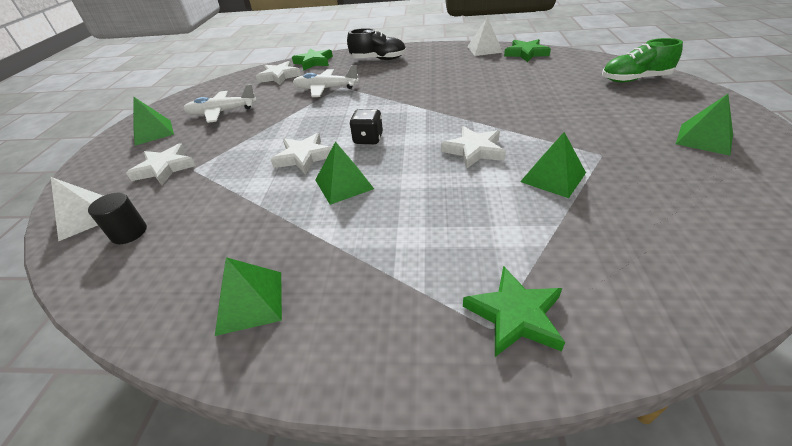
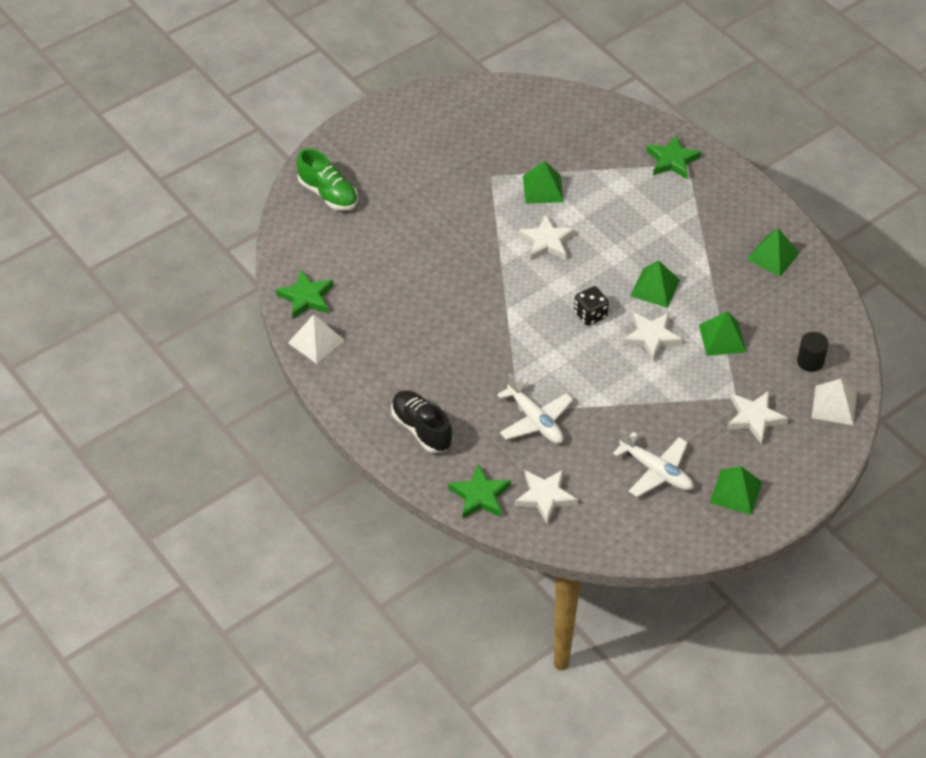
camera: 135 degrees left, 10 degrees up
(704, 139) = (422, 134): green pyramid -> green pyramid (722, 338)

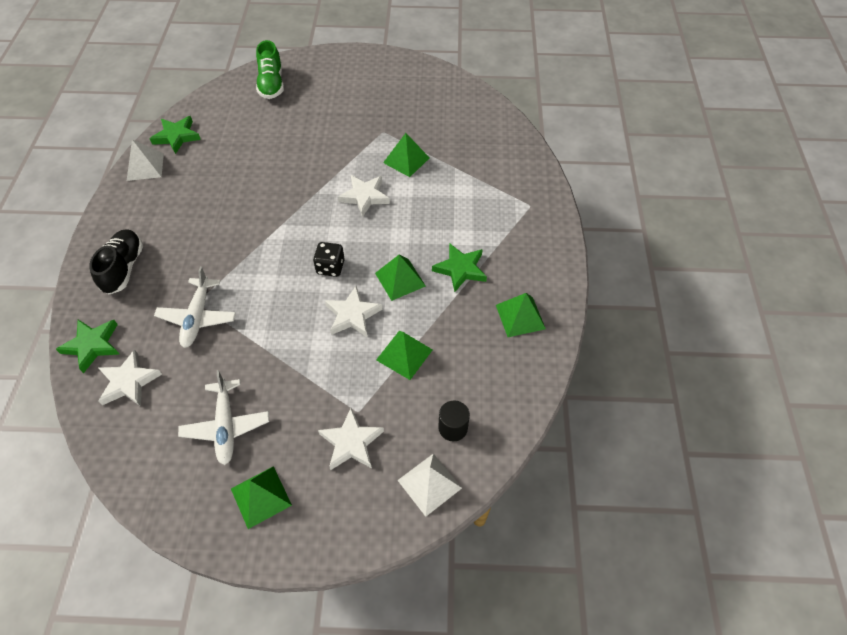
camera: 40 degrees right, 5 degrees up
(672, 160) = (522, 196): green star -> green star (460, 269)

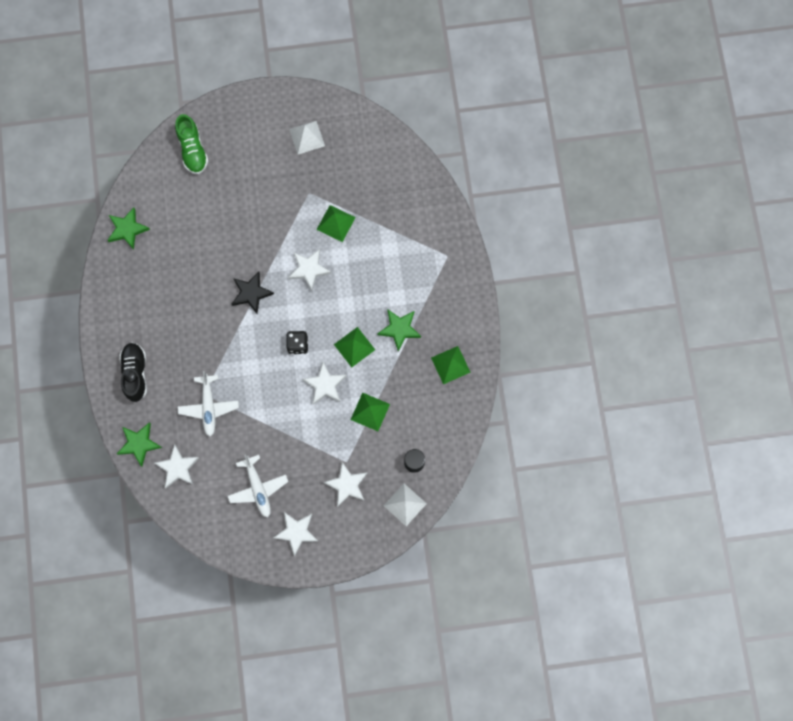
camera: 10 degrees left, 20 degrees up
(145, 166) = (112, 268): white pyramid -> white pyramid (307, 137)
(261, 496) = (296, 532): green pyramid -> white star
(291, 209) = (251, 293): none -> black star

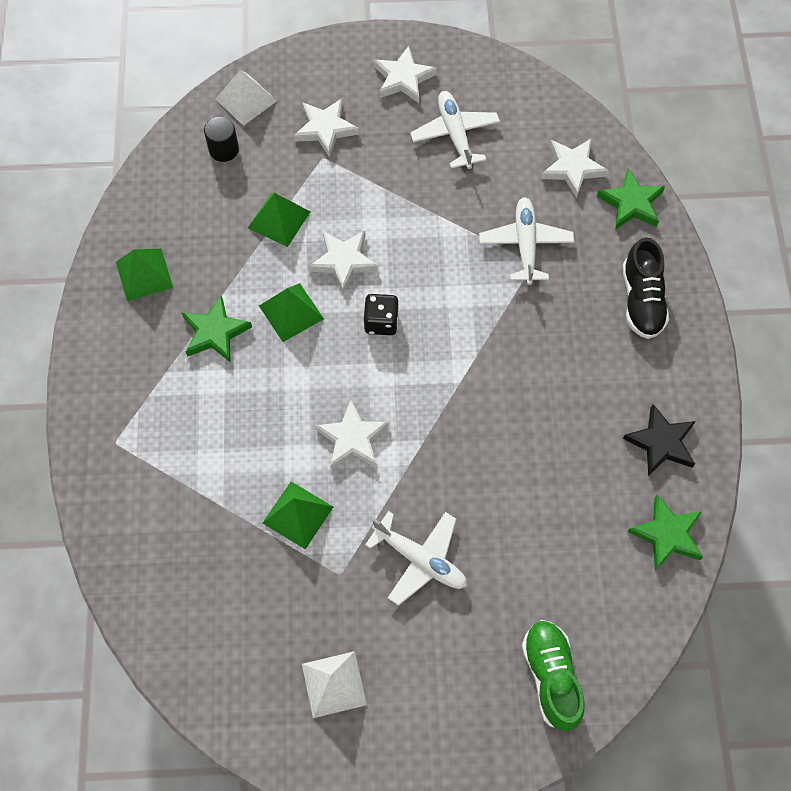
camera: 175 degrees left, 10 degrees down
(251, 293) = (452, 408): black star -> black star (661, 442)
(265, 204) = (420, 560): none -> white plane

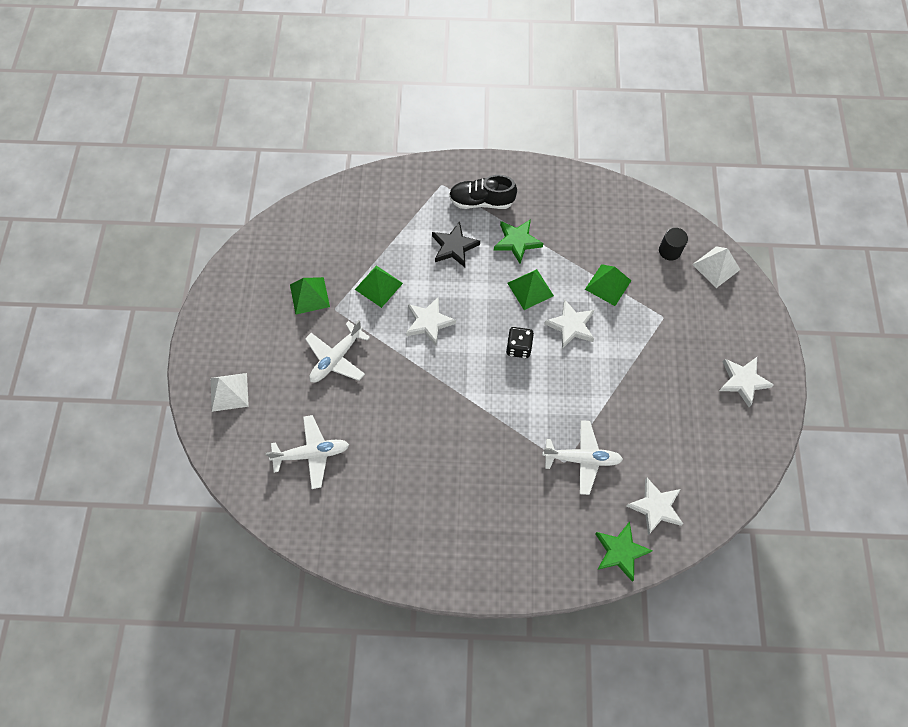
camera: 95 degrees right, 0 degrees up
(144, 274) = (564, 200): green pyramid -> green pyramid (309, 295)
(325, 129) = (690, 320): white star -> none
(333, 684) = (264, 301): white pyramid -> white pyramid (229, 392)
(455, 134) = (688, 416): white plane -> white plane (312, 454)
(551, 677) = (242, 433): green shoe -> none
(641, 300) = (527, 544): black shoe -> black shoe (481, 201)
(661, 442) = (402, 538): black star -> black star (454, 247)
(667, 534) = (329, 529): green star -> none

